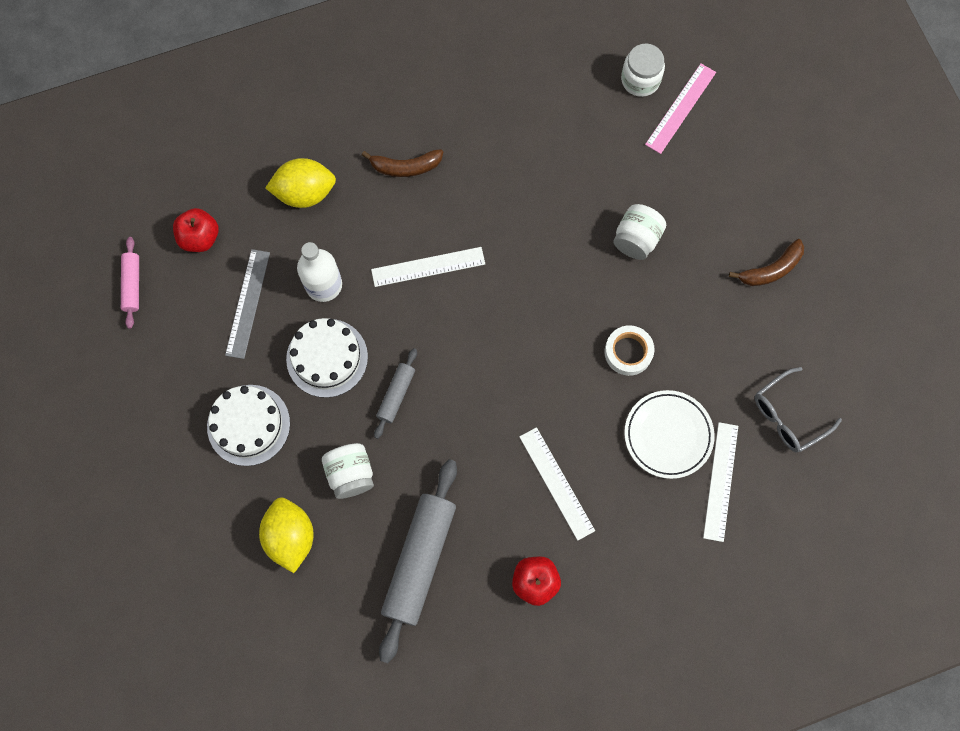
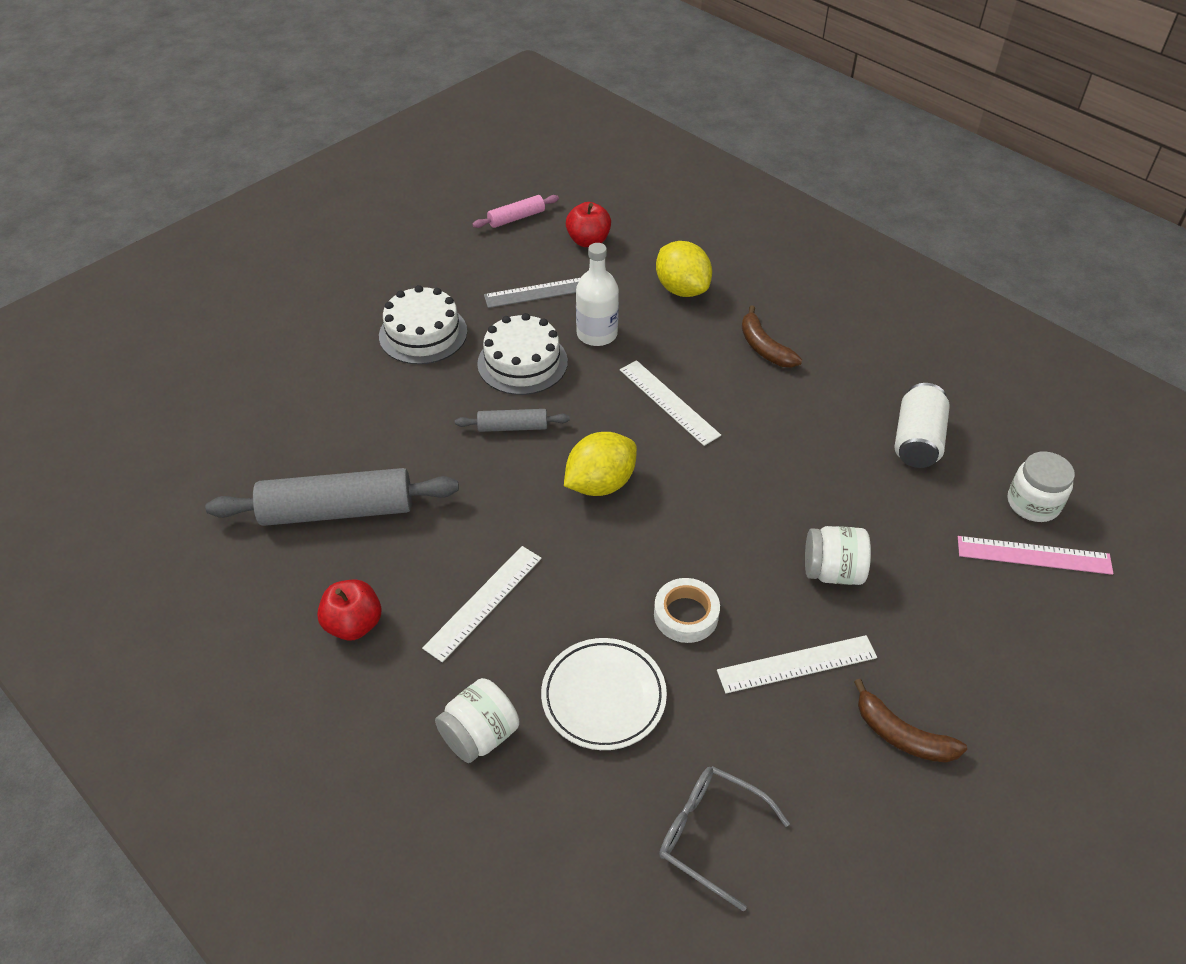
camera: 65 degrees right, 25 degrees down
(290, 537) = (321, 402): yellow lemon -> yellow lemon (600, 484)
(351, 474) = (408, 423): white jar -> white jar (480, 735)
(552, 117) = (917, 441): none -> white can
(720, 481) = (573, 782): white ruler -> white ruler (797, 664)

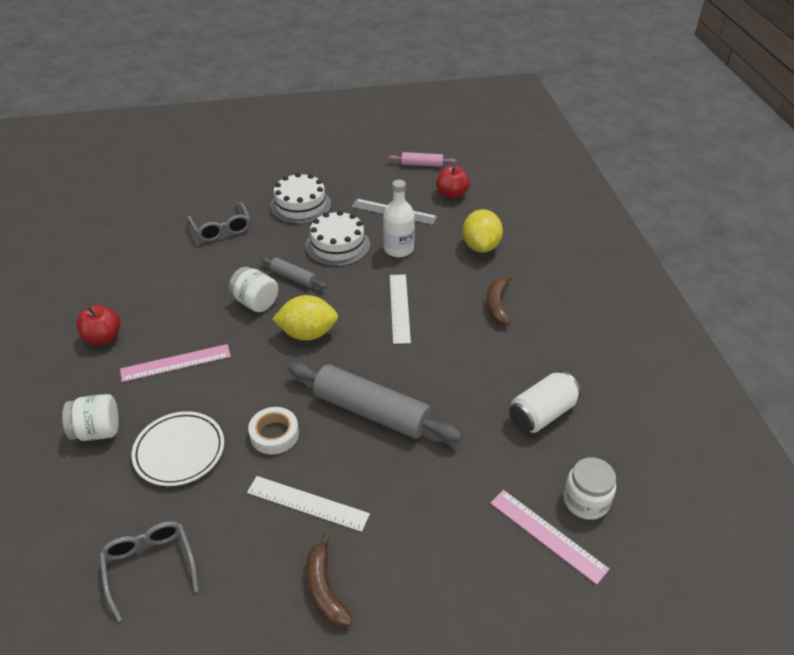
camera: 35 degrees right, 5 degrees down
(337, 510) = (158, 276): grey rolling pin -> grey rolling pin (371, 411)
(353, 410) = (222, 229): none -> grey glasses
(483, 602) = (176, 363): white ruler -> pink ruler
(832, 571) = (392, 462): white jar -> white jar (255, 302)

